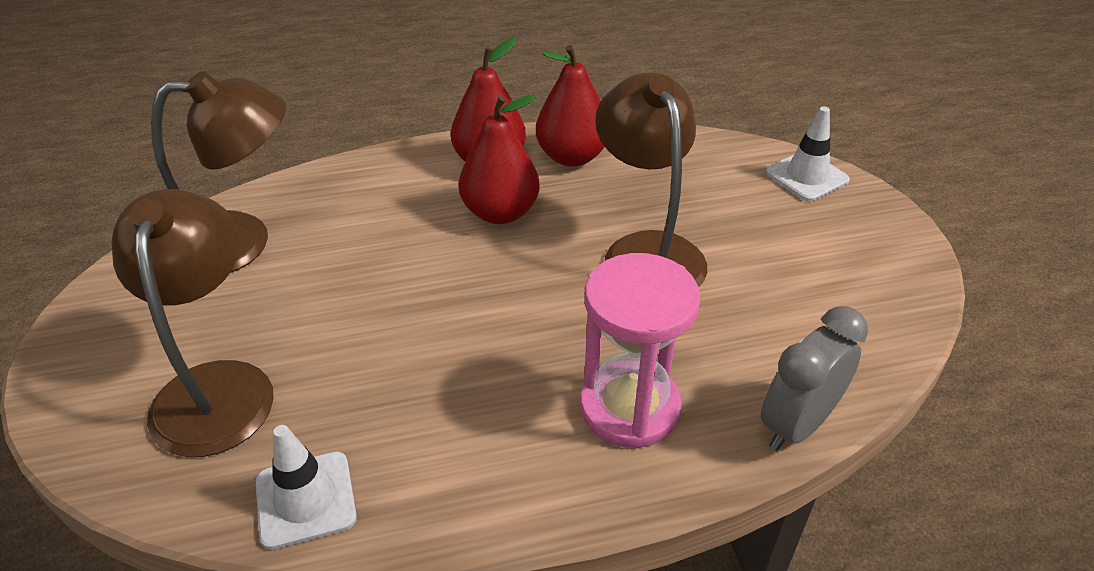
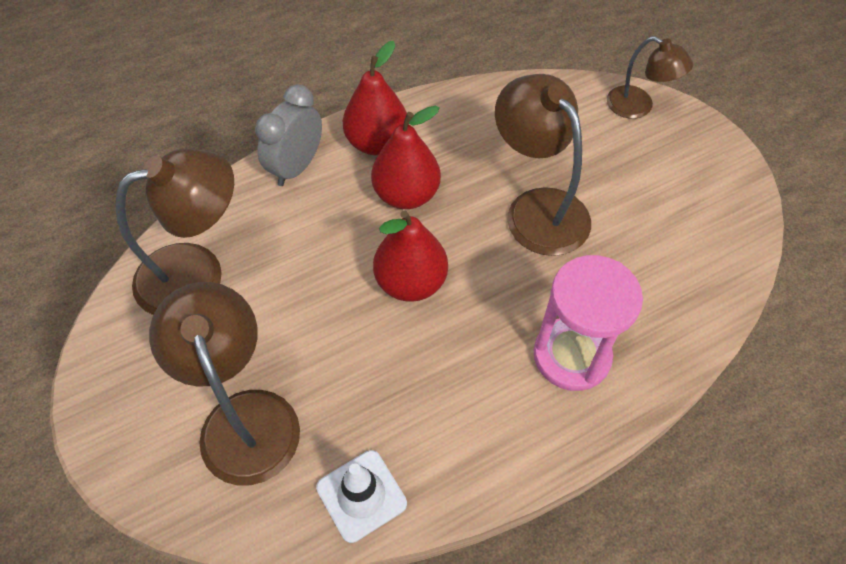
camera: 15 degrees left, 15 degrees up
(571, 157) = (444, 124): red pear -> red pear (411, 282)
(797, 424) = (694, 341): grey clock -> grey clock (296, 167)
(806, 176) = (638, 107): white traffic cone -> brown lamp

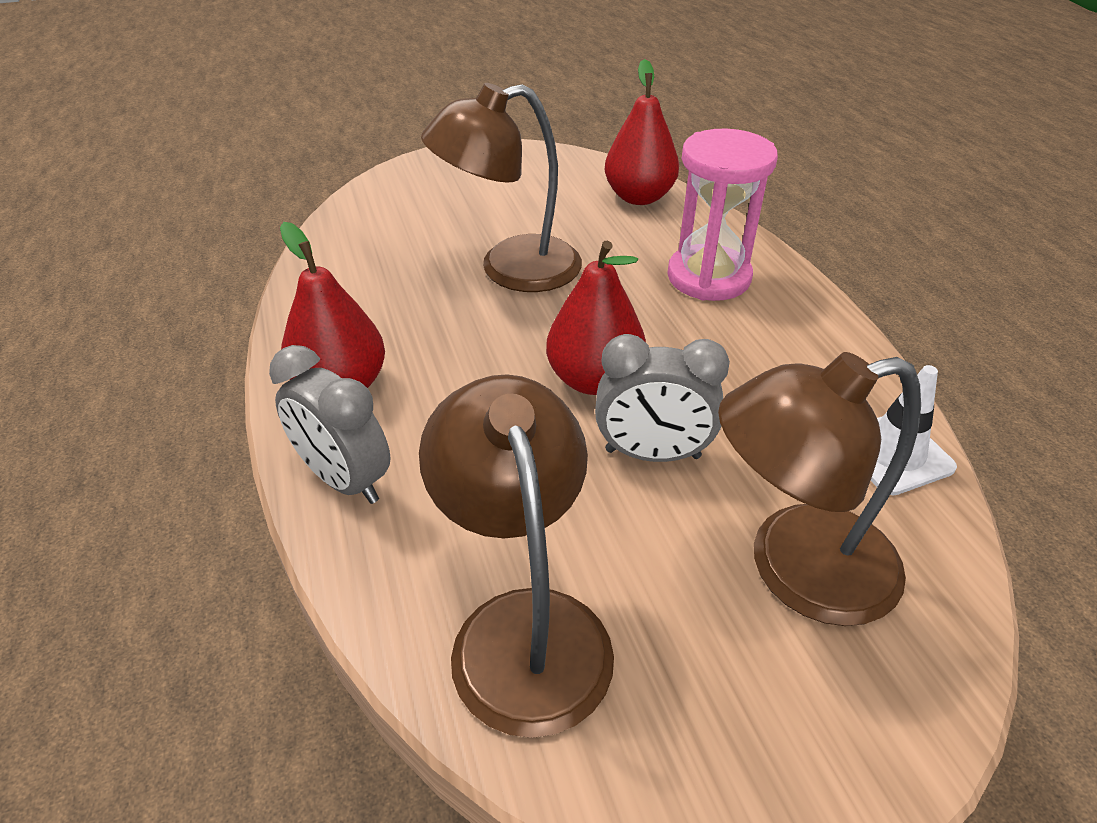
camera: 80 degrees left, 15 degrees down
(339, 326) = (652, 454): none -> grey clock
(406, 195) = (449, 368): red pear -> red pear (639, 197)
(638, 107) = (396, 185): brown lamp -> none

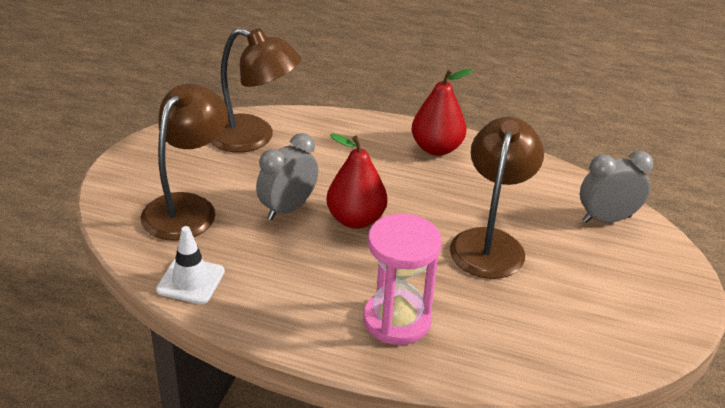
camera: 125 degrees right, 5 degrees down
(344, 480) = (372, 129): grey clock -> grey clock (606, 219)
(639, 197) = (536, 356): red pear -> none

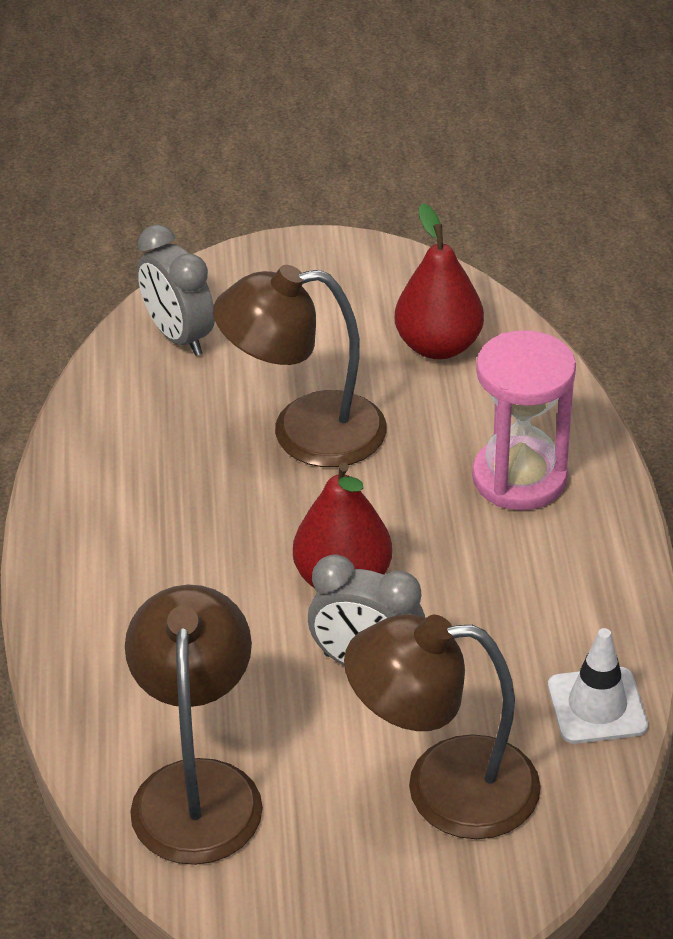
camera: 110 degrees left, 5 degrees up
(436, 148) = (96, 544): red pear -> red pear (438, 346)

